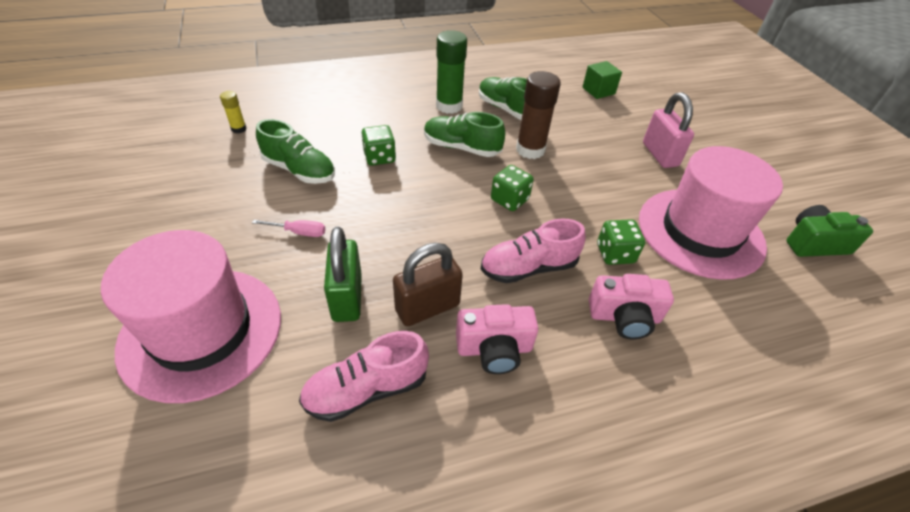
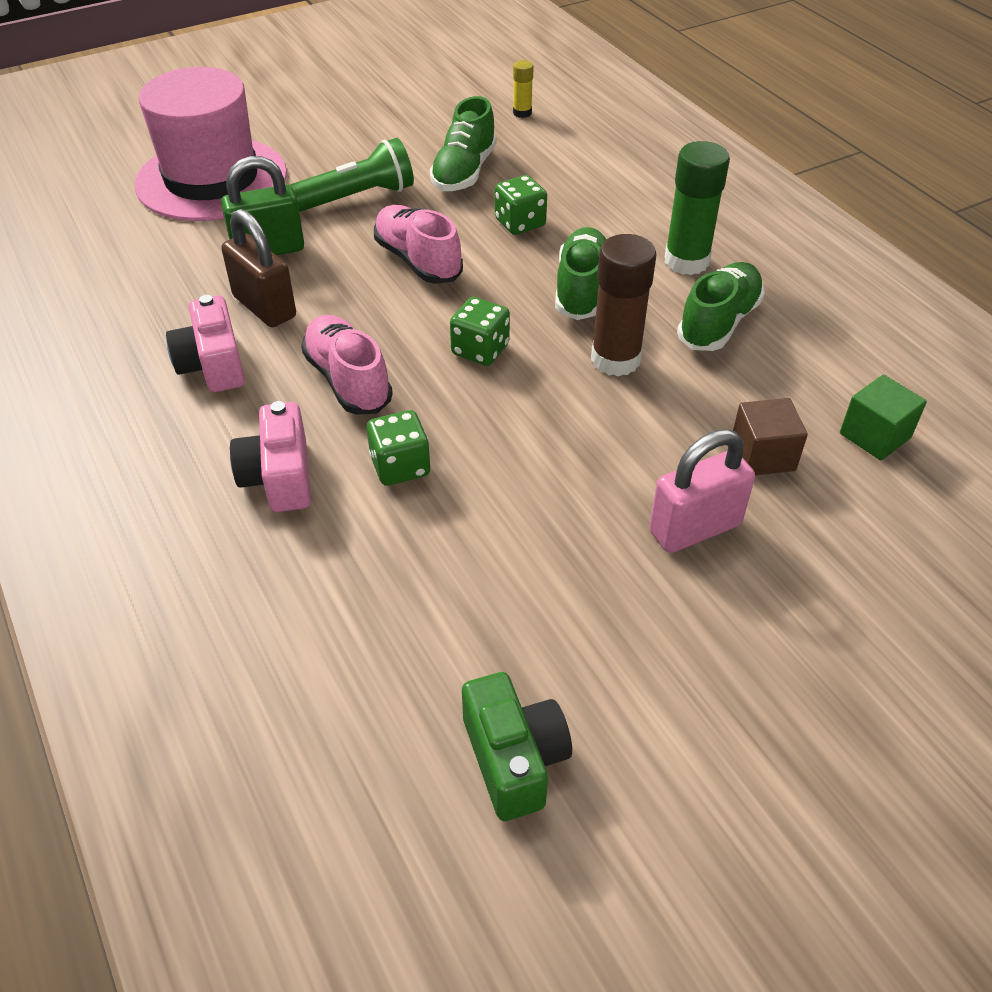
camera: 80 degrees right, 0 degrees up
(299, 232) = (357, 198): pink screwdriver -> green flashlight
(366, 389) = (155, 286): pink shoe -> pink shoe (418, 261)
(610, 123) = (762, 455): none -> brown cube
(700, 232) = (486, 576): pink hat -> none

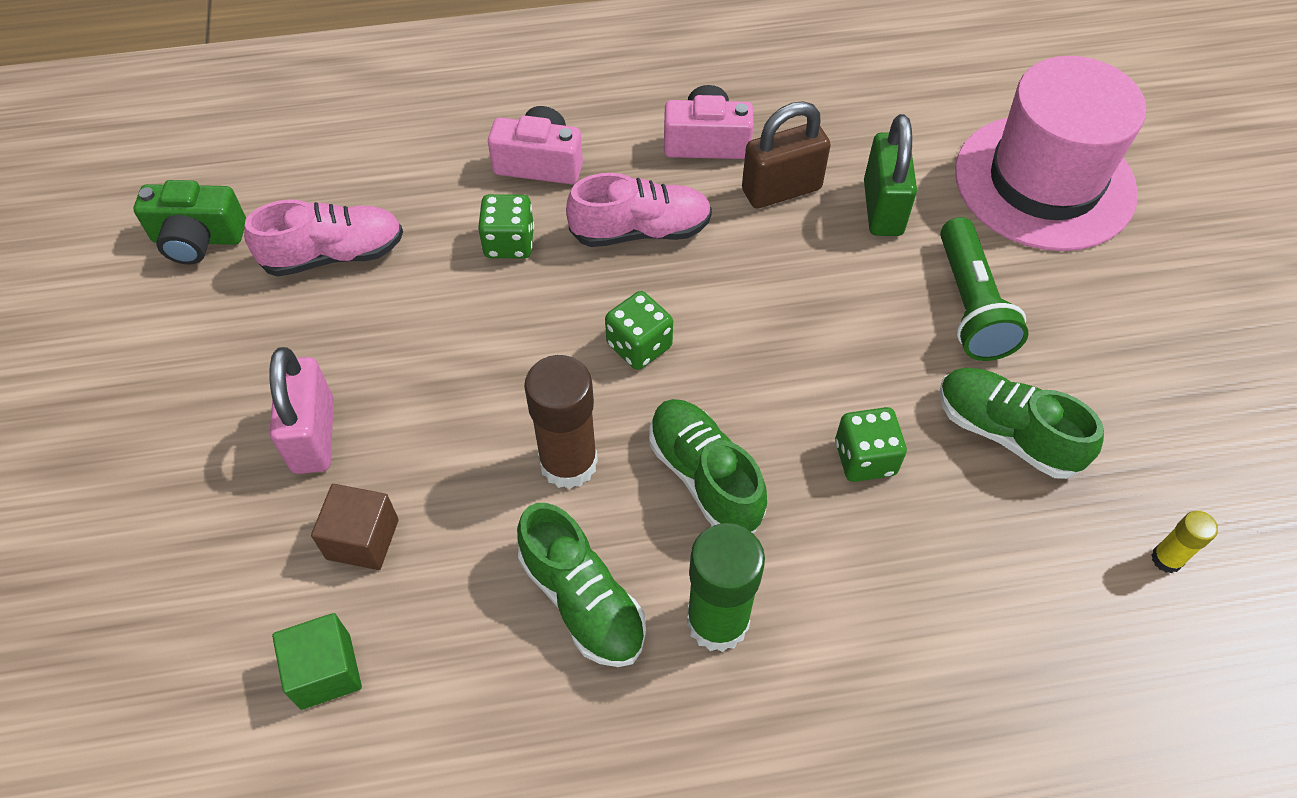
camera: 110 degrees right, 10 degrees up
(418, 261) = (818, 332): pink shoe -> pink shoe (334, 255)
(581, 289) = (704, 476): green shoe -> green shoe turned 150 degrees counterclockwise

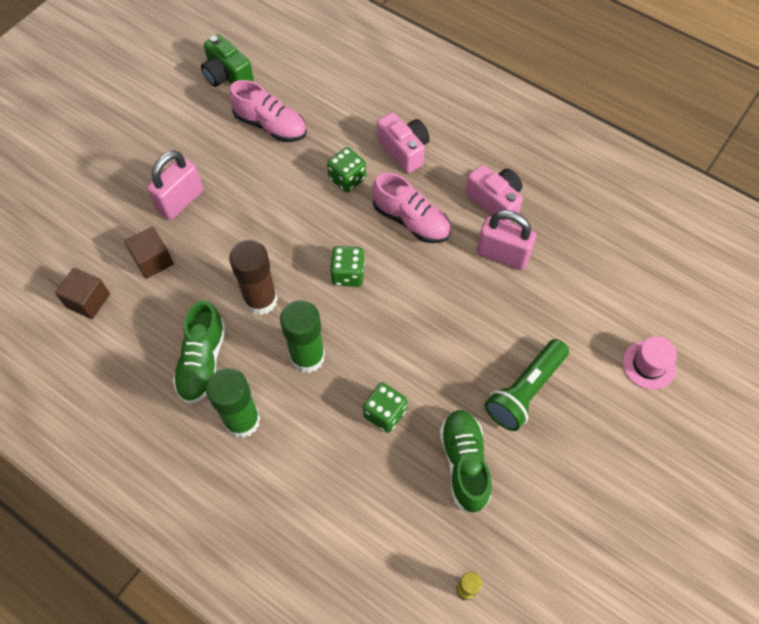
camera: 45 degrees right, 5 degrees up
(325, 671) = (88, 301): green cube -> brown cube
(704, 476) = (307, 357): green shoe -> green glue stick
(781, 190) = (502, 255): brown padlock -> pink padlock
(882, 208) = (542, 306): green padlock -> none
(1044, 182) = (648, 365): pink hat -> pink hat, size x0.41

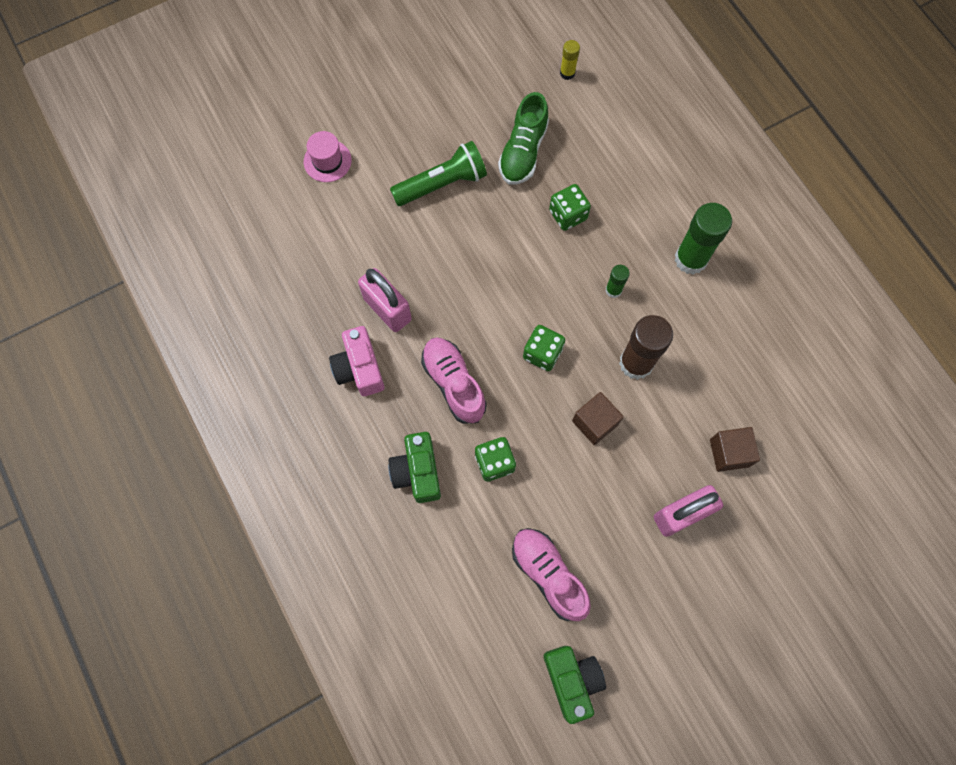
camera: 155 degrees left, 10 degrees up
(88, 301) = (804, 435): brown cube -> brown cube (595, 422)
(202, 361) = (709, 326): green shoe -> none
(307, 357) = (613, 290): green glue stick -> green glue stick, size x0.50
(404, 150) = (417, 472): pink camera -> green camera

